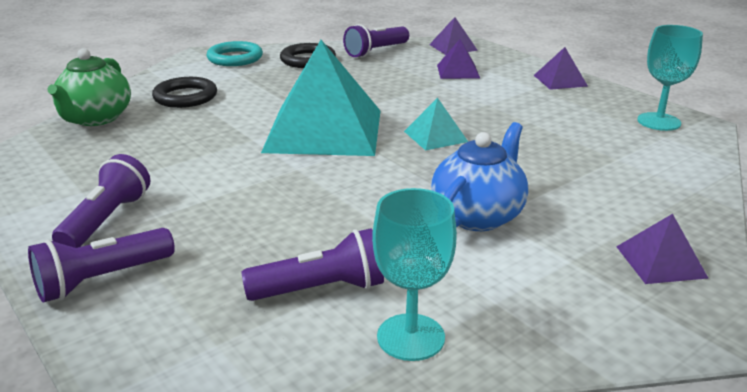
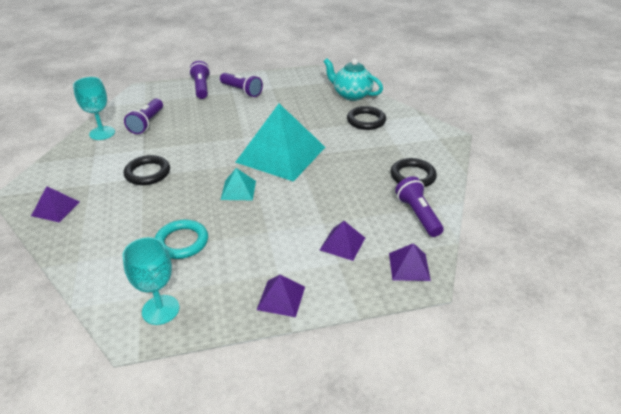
camera: 115 degrees right, 10 degrees up
(96, 118) = (351, 95): green teapot -> turquoise teapot
(235, 58) = (432, 147): turquoise ring -> turquoise ring (182, 242)
(478, 215) = (147, 173): blue teapot -> black ring

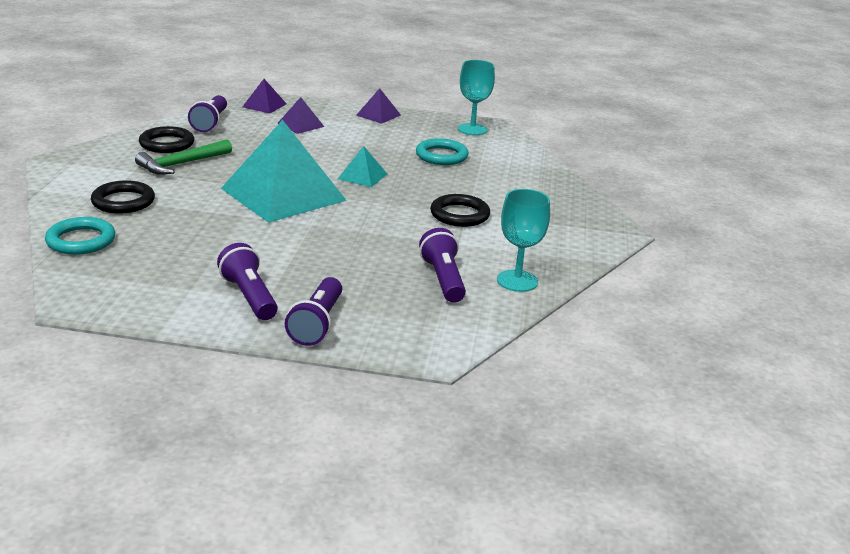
camera: 160 degrees left, 10 degrees down
(56, 208) = (569, 207): purple pyramid -> none
(147, 123) = (443, 279): purple flashlight -> purple flashlight turned 45 degrees counterclockwise
(351, 95) = (81, 240): turquoise teapot -> turquoise ring
(375, 159) = (181, 164): none -> green hammer

